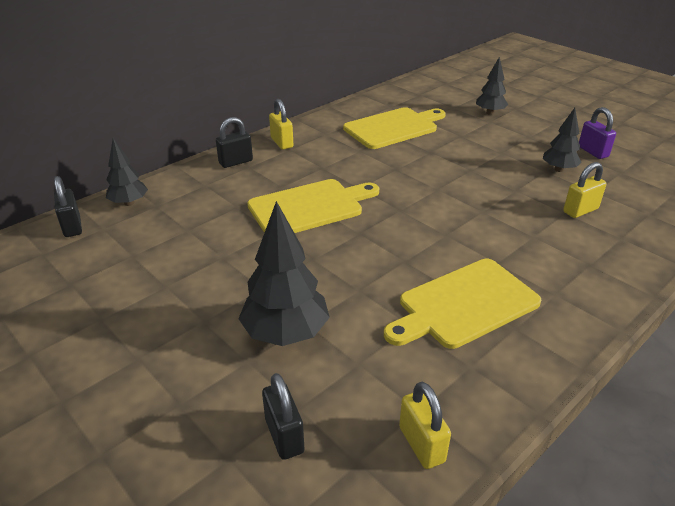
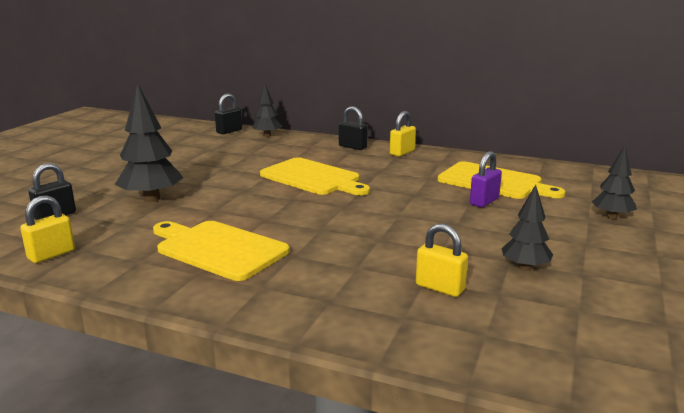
camera: 65 degrees right, 15 degrees down
(593, 152) = (609, 285): purple padlock -> purple padlock (484, 201)

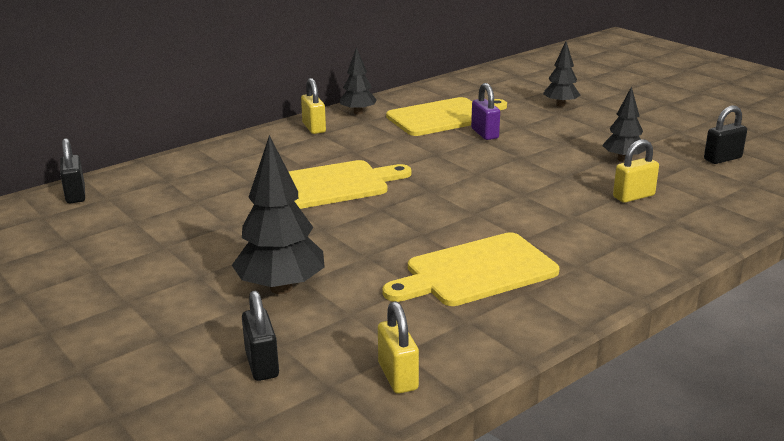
camera: 60 degrees left, 5 degrees up
(267, 135) = (138, 177): black tree -> black tree (358, 112)
(352, 147) = (259, 144): black padlock -> black padlock (722, 159)

